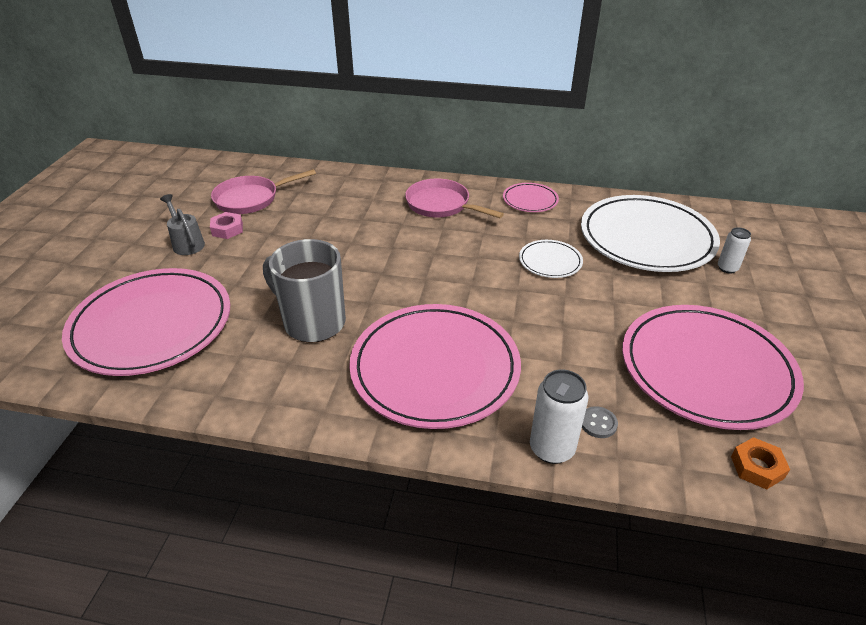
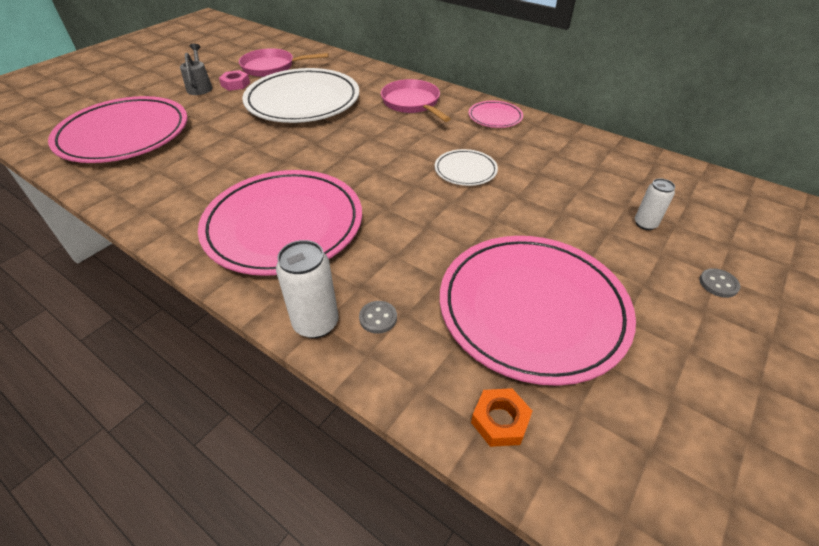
camera: 25 degrees right, 5 degrees up
(313, 322) = (229, 163): grey mug -> none
(646, 238) = (580, 175): white plate -> white plate (303, 101)
(811, 302) = (718, 284): none -> grey button

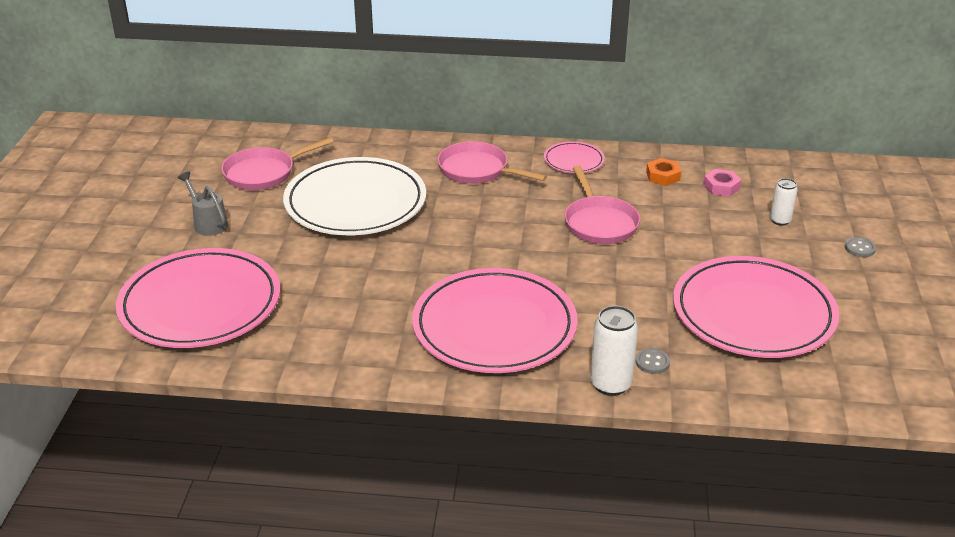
camera: 30 degrees left, 10 degrees down
(235, 84) = (248, 207): pink nut -> pink nut (721, 187)
(465, 170) = (599, 223): white plate -> pink pan
(500, 421) = (793, 387): orange nut -> orange nut (663, 176)

